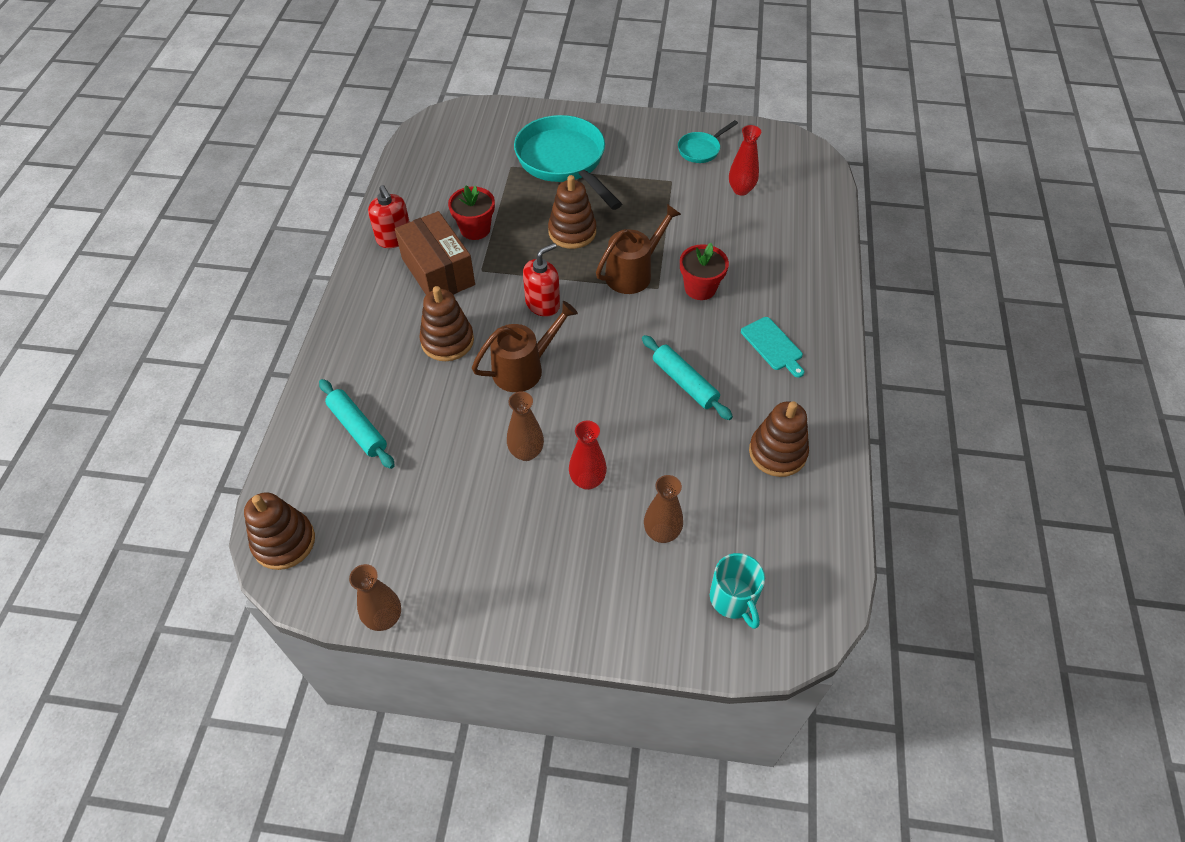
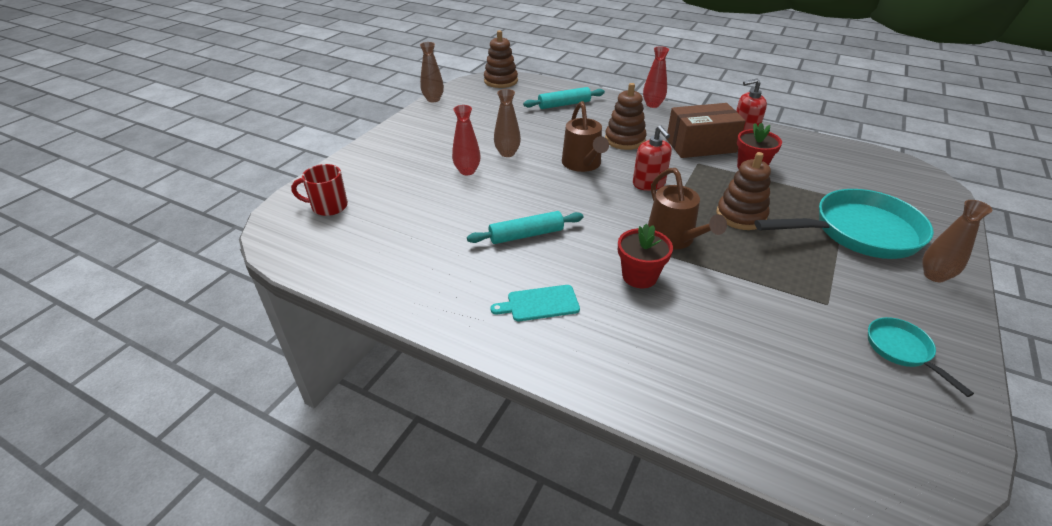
camera: 110 degrees right, 15 degrees down
(661, 533) = (402, 190): brown vase -> brown vase (934, 275)
(733, 599) = (328, 206): turquoise mug -> red mug
(741, 190) = (811, 364): red vase -> red vase (652, 105)
(777, 452) = (421, 265): brown stacking toy -> none

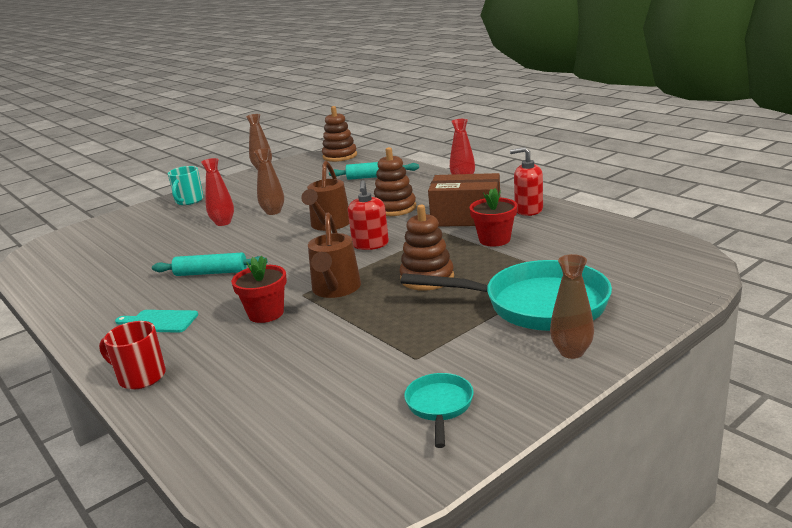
camera: 25 degrees right, 15 degrees down
(328, 206) = (89, 239): red mug -> red mug (140, 377)
(395, 146) = (189, 201): none -> turquoise mug

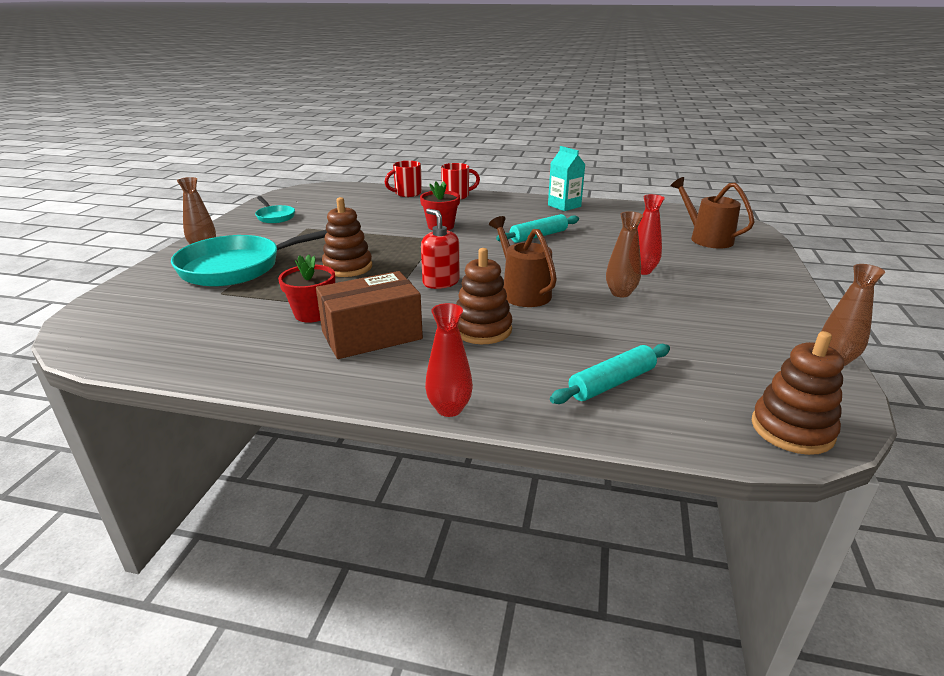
camera: 140 degrees right, 5 degrees up
(90, 311) = (564, 206): none -> turquoise carton
(159, 322) = (504, 211): turquoise cutting board -> none
(184, 411) = (407, 193): none -> red mug
(189, 201) = (758, 284): turquoise mug -> none
(335, 289) = (414, 246): brown watering can -> brown watering can (706, 238)
(528, 210) = (295, 366): red soap dispenser -> none

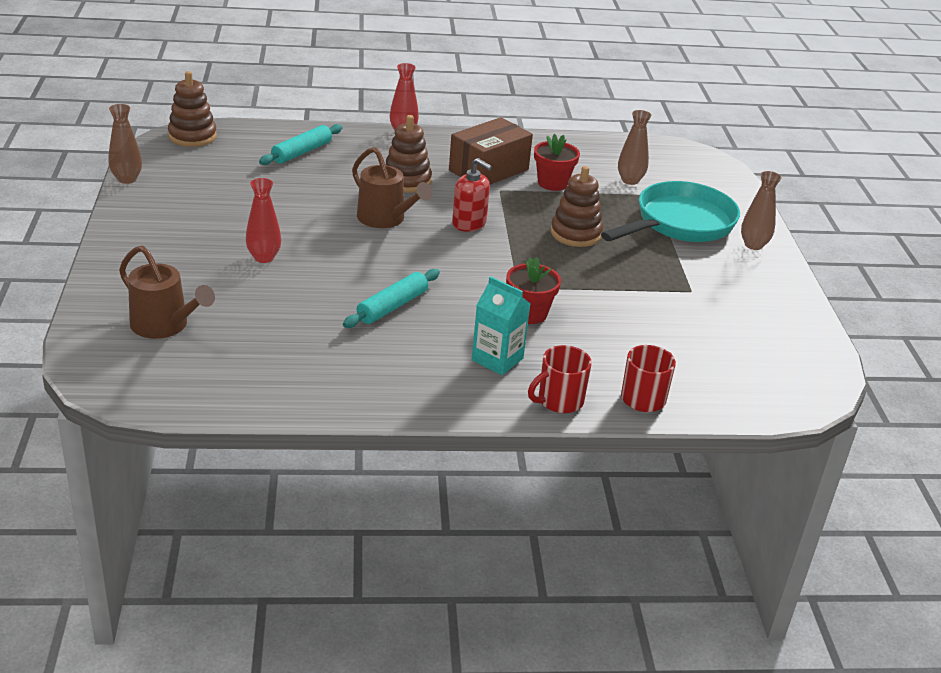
camera: 160 degrees right, 5 degrees up
(275, 217) = (760, 310): turquoise pan -> none
(564, 206) = (371, 390): turquoise carton -> turquoise carton (497, 359)
(620, 293) = (290, 226): brown vase -> brown vase (630, 180)

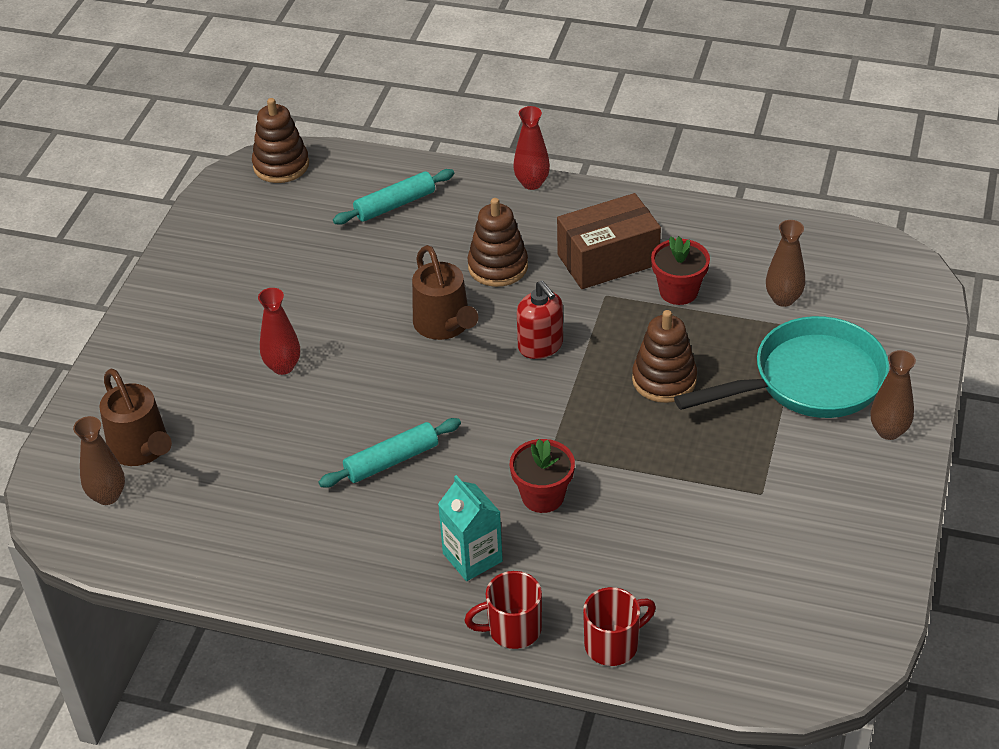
camera: 25 degrees right, 10 degrees up
(127, 179) = (184, 227): brown vase -> brown vase (107, 496)

